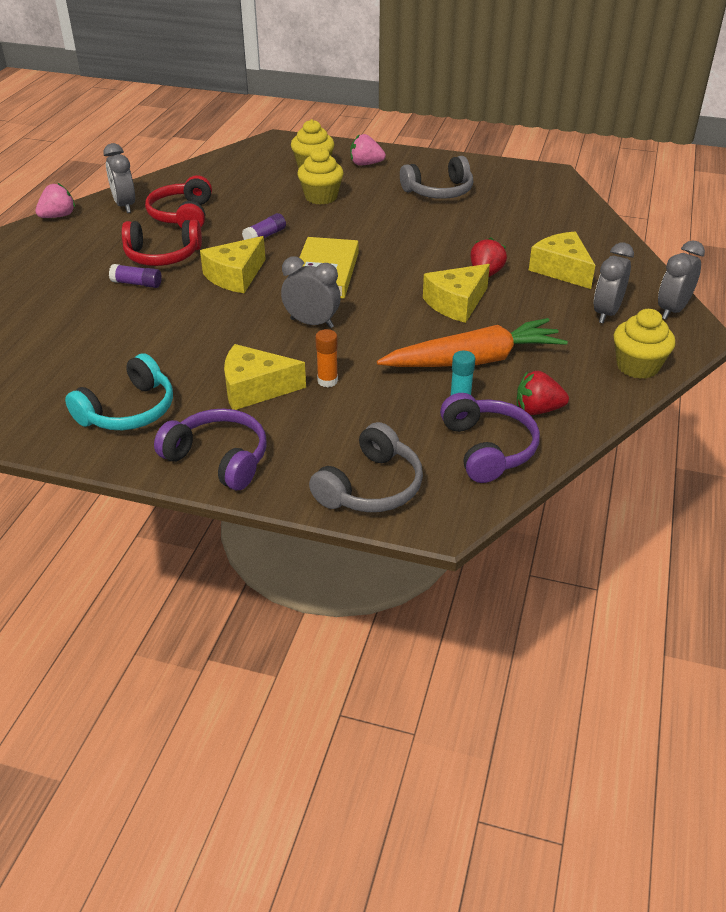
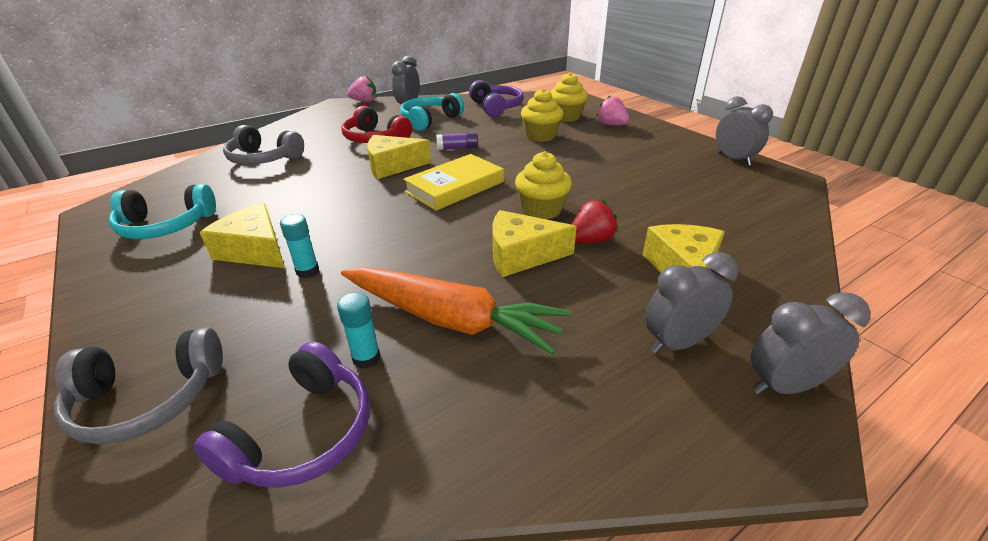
camera: 40 degrees right, 5 degrees down
(137, 283) = (330, 149): purple glue stick -> none
(182, 215) = (430, 120): red headphones -> turquoise headphones
(219, 458) = (130, 293): purple headphones -> purple headphones (496, 107)
(312, 323) = (380, 219): grey clock -> grey clock (733, 159)
(327, 381) = (307, 271): orange glue stick -> turquoise glue stick
(439, 191) = (646, 160): grey headphones -> grey headphones (263, 159)
(537, 410) = (425, 420): red strawberry -> none
(637, 366) = (633, 440): yellow cupcake -> yellow cupcake (541, 210)

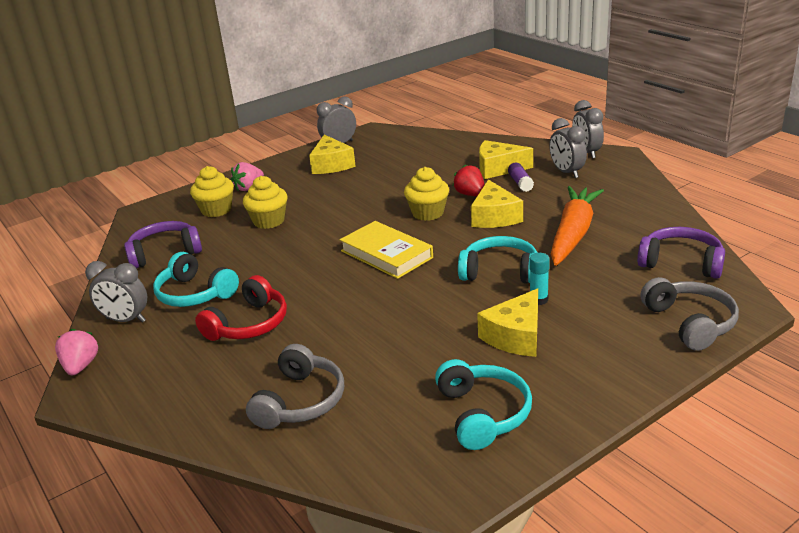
camera: 90 degrees left, 5 degrees down
(366, 358) = (619, 255): turquoise glue stick -> none
(383, 250) = (500, 272): none -> turquoise headphones
(392, 166) = (335, 296): yellow cheese -> yellow cheese (331, 165)
(457, 148) = (292, 264): purple glue stick -> purple glue stick (520, 183)

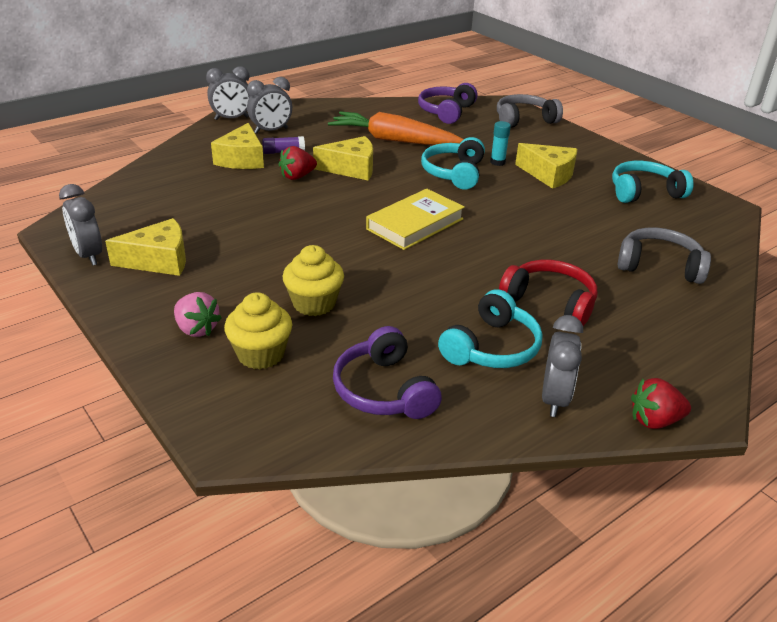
camera: 95 degrees left, 5 degrees up
(81, 366) = (654, 420): pink strawberry -> red strawberry
(428, 213) = (331, 200): yellow cupcake -> none

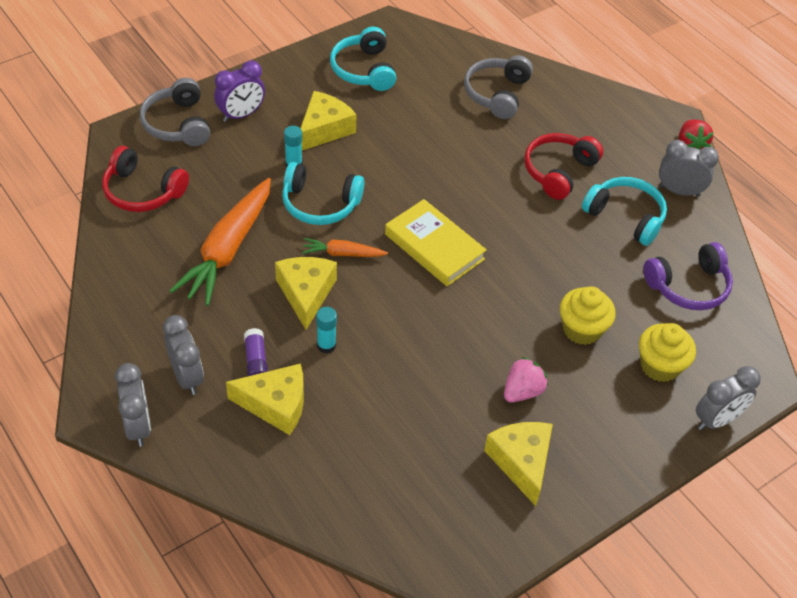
camera: 90 degrees left, 15 degrees up
(88, 255) = (517, 532): grey clock -> grey clock (716, 420)
(196, 329) = (632, 415): pink strawberry -> pink strawberry (522, 391)
(297, 176) = (326, 345): red strawberry -> turquoise glue stick
(398, 182) = (342, 254): none -> orange carrot
(446, 112) = (142, 191): purple headphones -> red headphones
(548, 141) = (241, 115): none -> purple clock

